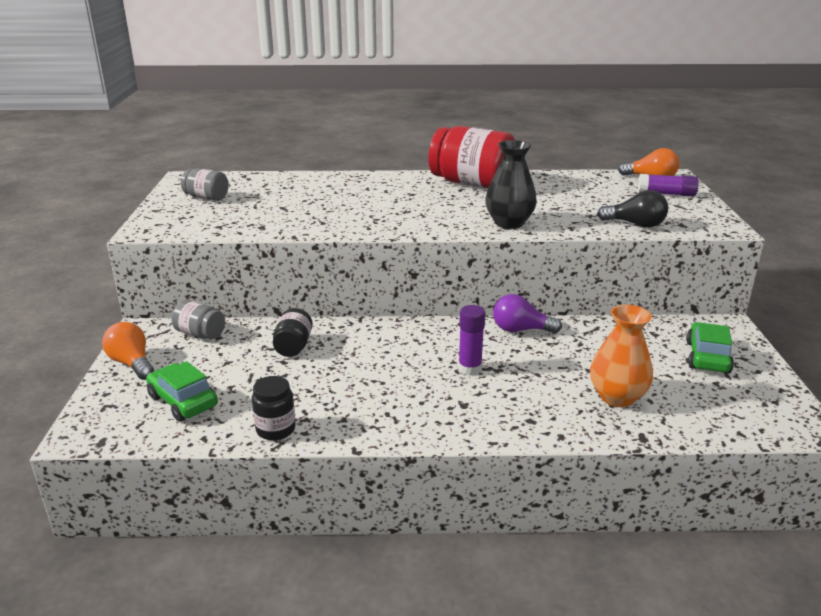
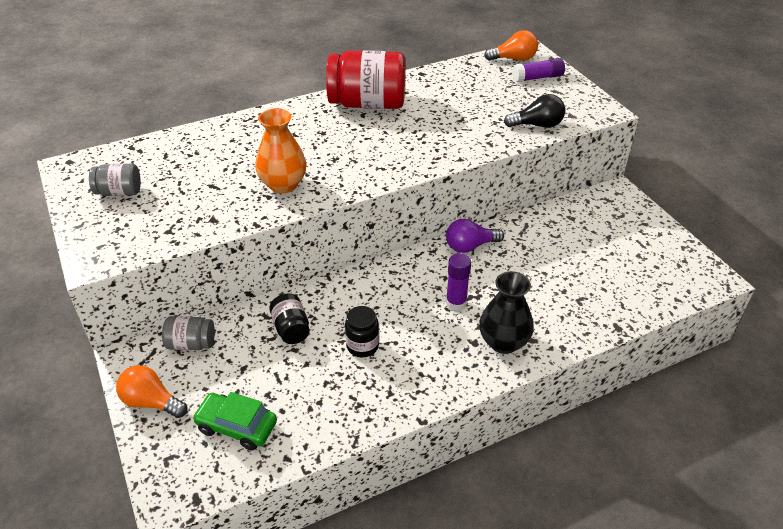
camera: 25 degrees left, 15 degrees up
(276, 429) = (342, 425): black jar -> black jar (362, 346)
(509, 223) = (436, 151): black vase -> black vase (503, 342)
(617, 397) = (580, 294): orange vase -> orange vase (283, 184)
(707, 357) = (620, 231): green car -> none

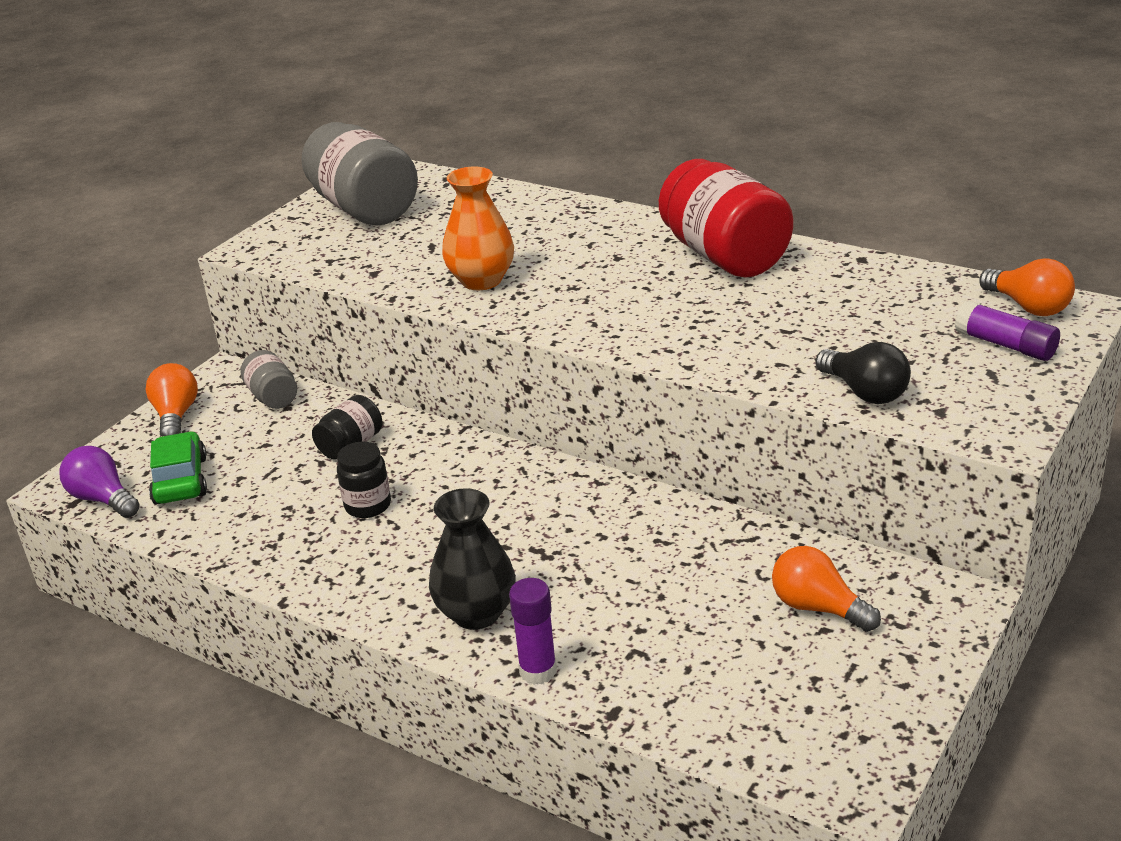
camera: 60 degrees right, 10 degrees down
(119, 192) = (364, 209): grey jar -> grey jar, size x2.02
(456, 303) = (513, 543): purple glue stick -> purple glue stick (538, 671)
(470, 246) = (643, 508): purple light bulb -> purple light bulb (103, 499)
(592, 231) = (818, 608): none -> orange light bulb

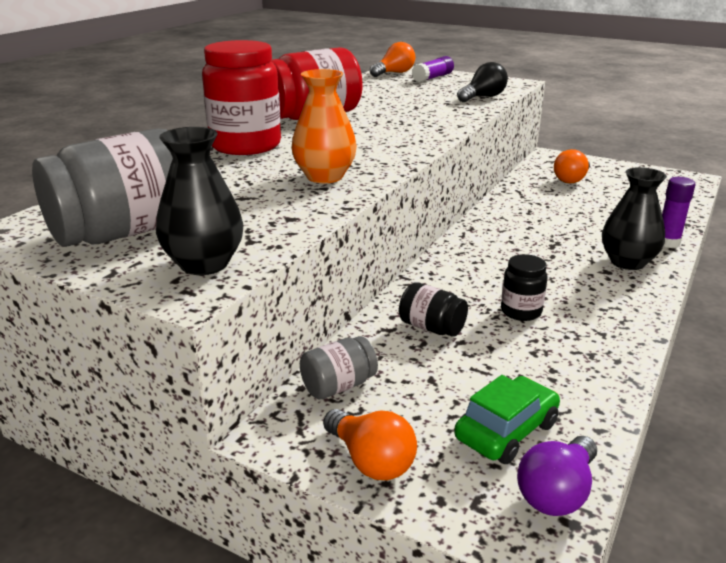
camera: 95 degrees left, 5 degrees down
(176, 416) = (371, 461): orange light bulb -> orange light bulb turned 120 degrees counterclockwise
(180, 480) = (506, 431): green car -> green car turned 150 degrees clockwise
(292, 247) = (204, 264): none -> black vase
(593, 228) = (246, 146): none -> red jar

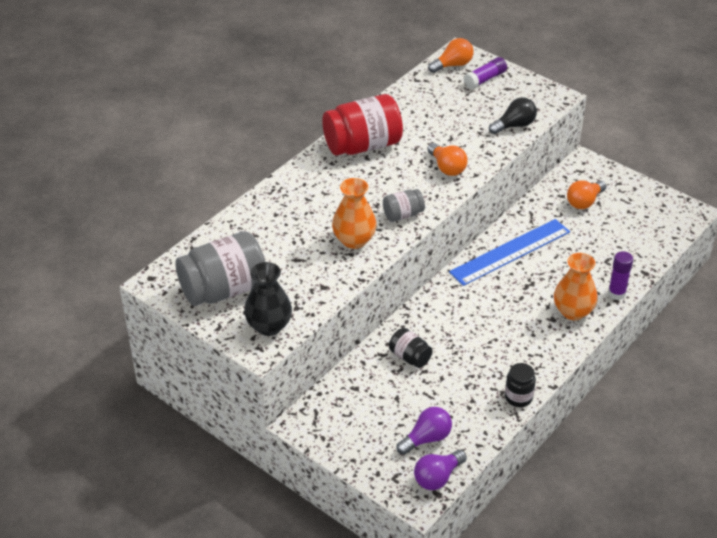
camera: 10 degrees right, 15 degrees up
(246, 146) = (305, 189): red jar -> none
(338, 386) = (341, 395): grey jar -> grey jar (403, 215)
(371, 461) = (348, 446): orange light bulb -> orange light bulb (447, 168)
(506, 431) = (426, 438): green car -> purple light bulb
(513, 220) = (510, 252): none -> blue ruler
(521, 311) = (473, 350): black jar -> black jar (518, 397)
(627, 262) = (573, 311): black vase -> orange vase

